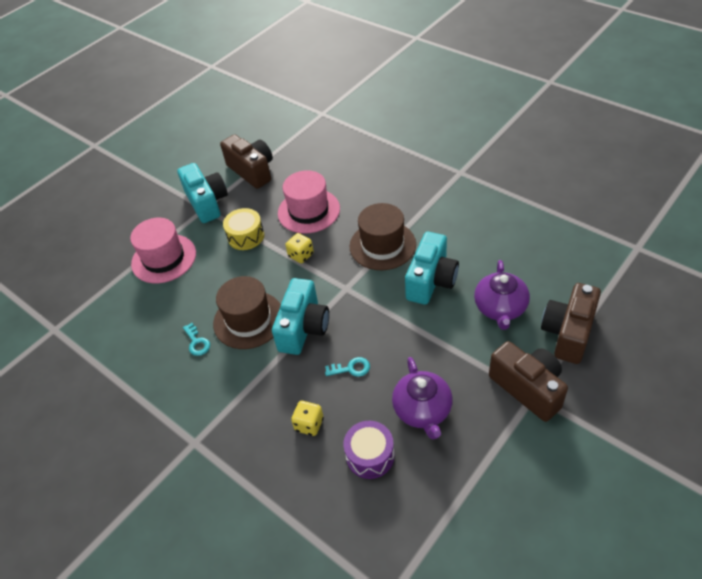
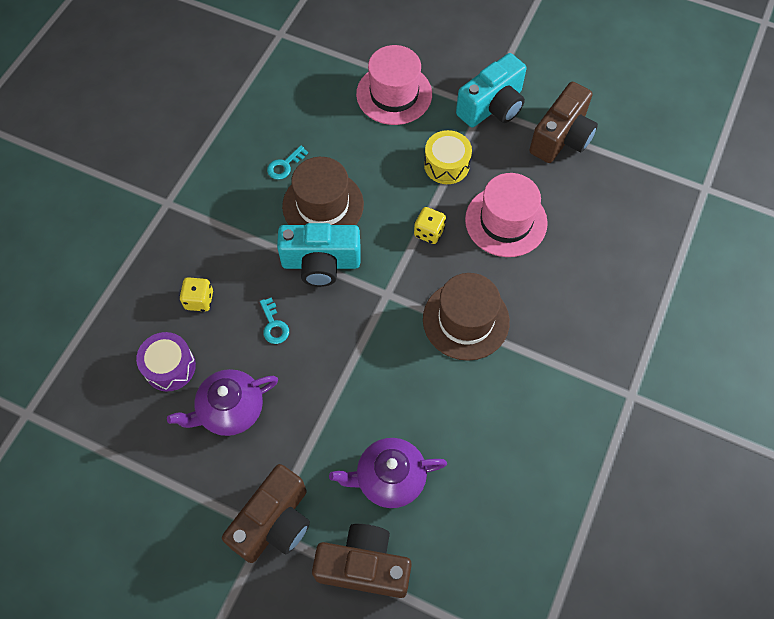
camera: 70 degrees right, 15 degrees up
(431, 281) = (418, 388): turquoise camera -> none

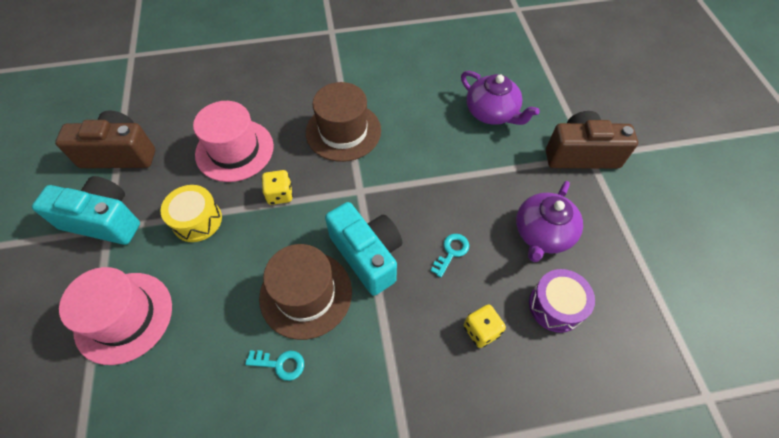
camera: 125 degrees left, 5 degrees down
(230, 410) = (542, 234): purple teapot -> purple teapot turned 90 degrees clockwise
(364, 566) = (553, 96): brown camera -> none

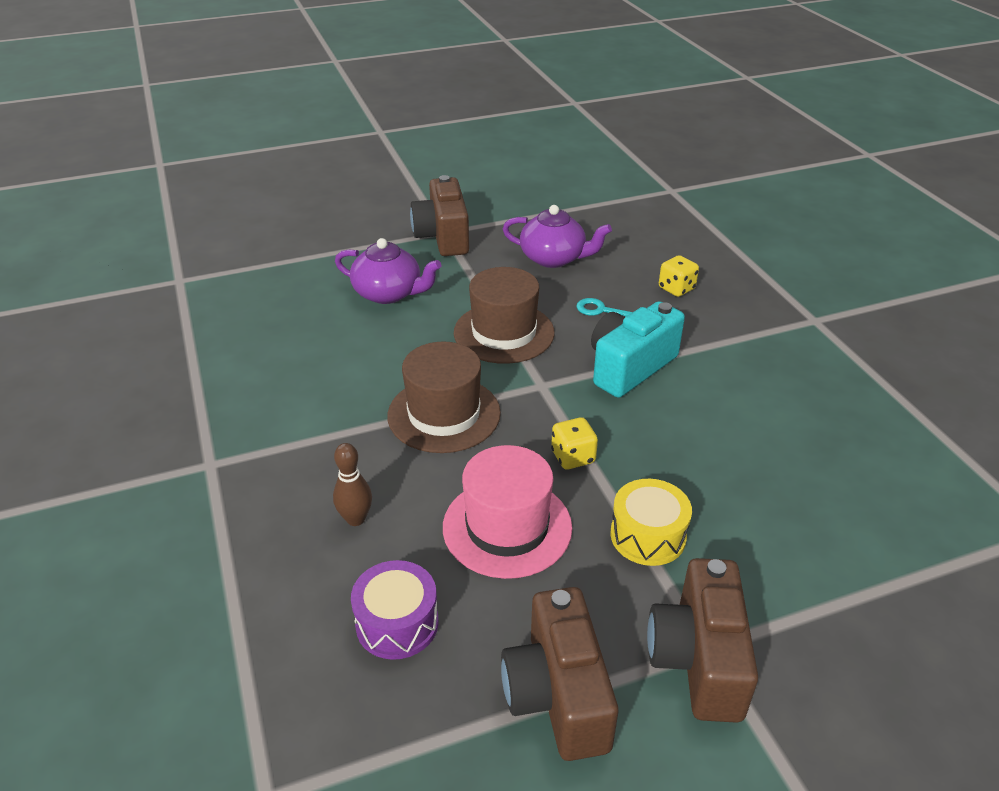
camera: 100 degrees left, 20 degrees down
(104, 221) = (698, 659): turquoise camera -> brown camera
(124, 317) = (823, 569): pink hat -> none
(268, 86) = (356, 519): none -> brown bowling pin
(280, 364) = (788, 411): turquoise key -> none
(306, 294) = (701, 406): brown hat -> brown hat (504, 333)
(492, 113) = (389, 293): purple teapot -> purple teapot turned 75 degrees clockwise
(555, 306) = (630, 251): purple drum -> purple drum (397, 623)

